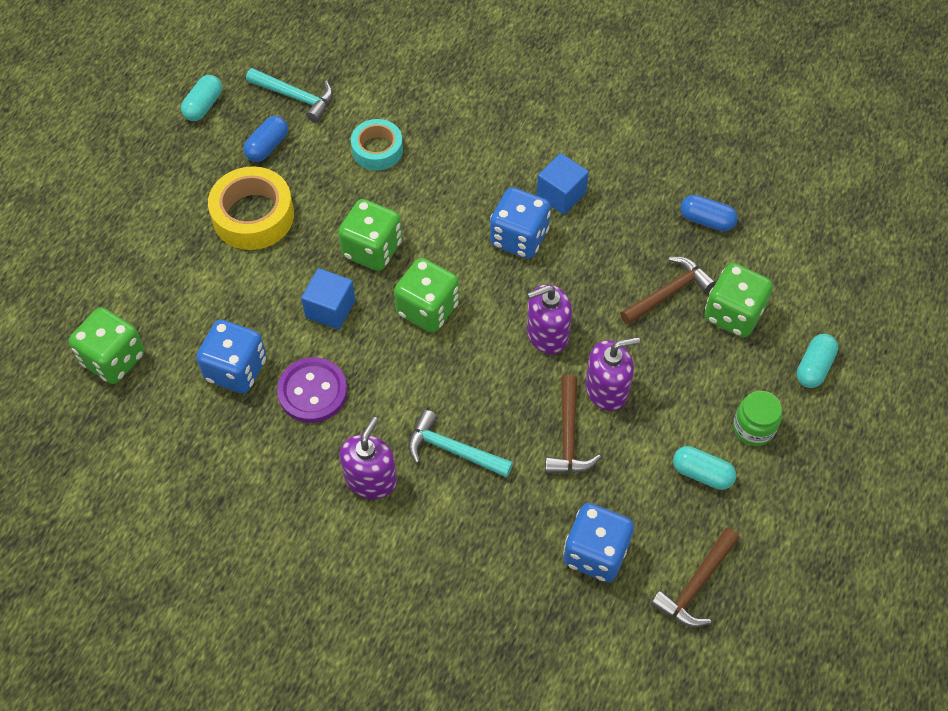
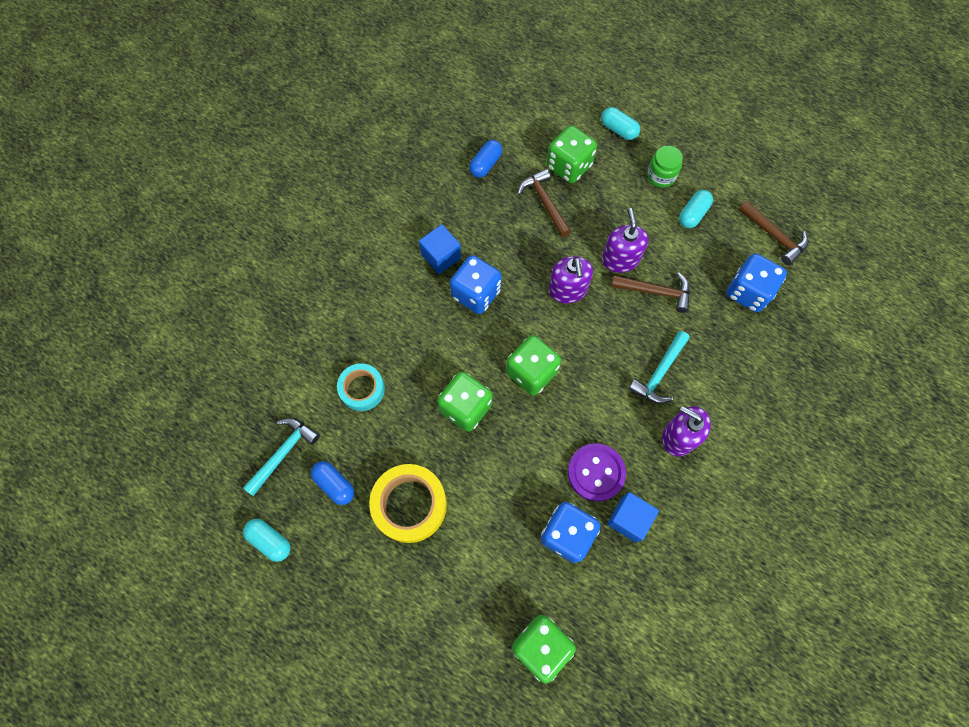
camera: 80 degrees left, 10 degrees up
(330, 309) = (519, 449): blue cube -> blue cube (629, 519)

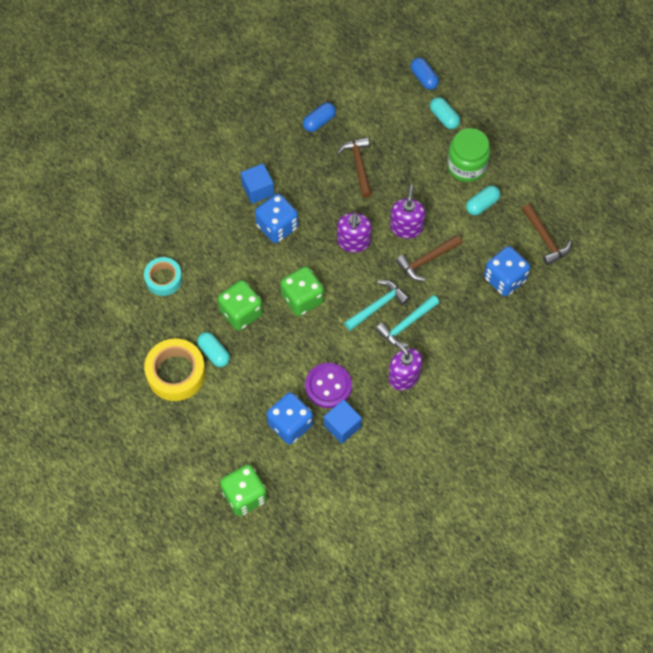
camera: 15 degrees right, 5 degrees down
(270, 541) = (63, 372): turquoise capsule -> turquoise capsule (214, 353)
(283, 453) = (90, 311): turquoise hammer -> turquoise hammer (377, 306)
(335, 484) = (123, 344): blue capsule -> blue capsule (424, 78)
(569, 166) = (390, 139): green dice -> none
(655, 292) = (427, 260): brown hammer -> brown hammer turned 120 degrees clockwise
(661, 176) = (466, 166): green jar -> green jar, size x1.53

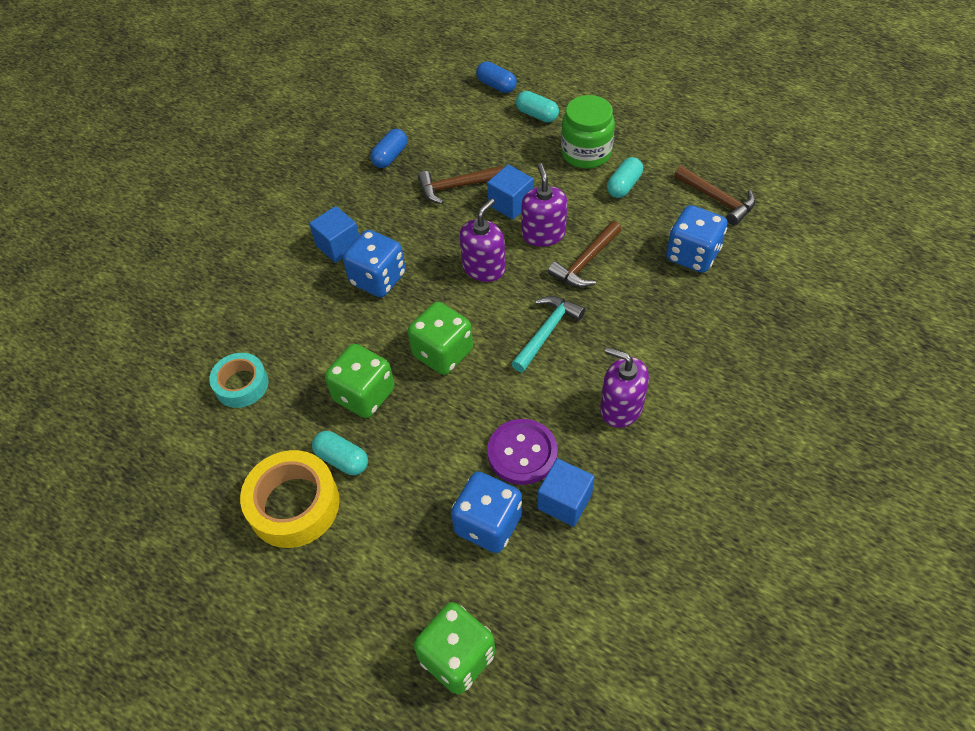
camera: 15 degrees left, 10 degrees down
(353, 241) = (484, 268): purple soap dispenser -> purple soap dispenser turned 135 degrees counterclockwise
(358, 165) = (456, 187): brown hammer -> brown hammer turned 75 degrees counterclockwise
(393, 193) = (510, 204): none -> blue cube
(406, 324) = (594, 343): turquoise hammer -> none

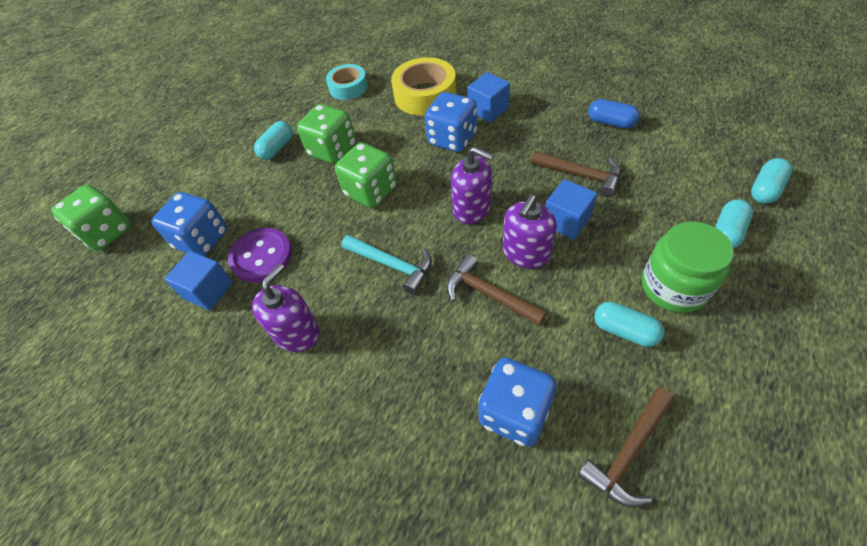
camera: 90 degrees right, 0 degrees up
(294, 505) = (246, 131): yellow tape -> yellow tape (425, 95)
(456, 187) = (581, 175): brown hammer -> brown hammer turned 135 degrees clockwise
(496, 85) = (765, 189): blue capsule -> turquoise capsule
(543, 234) = (526, 253): purple soap dispenser -> purple soap dispenser turned 135 degrees clockwise

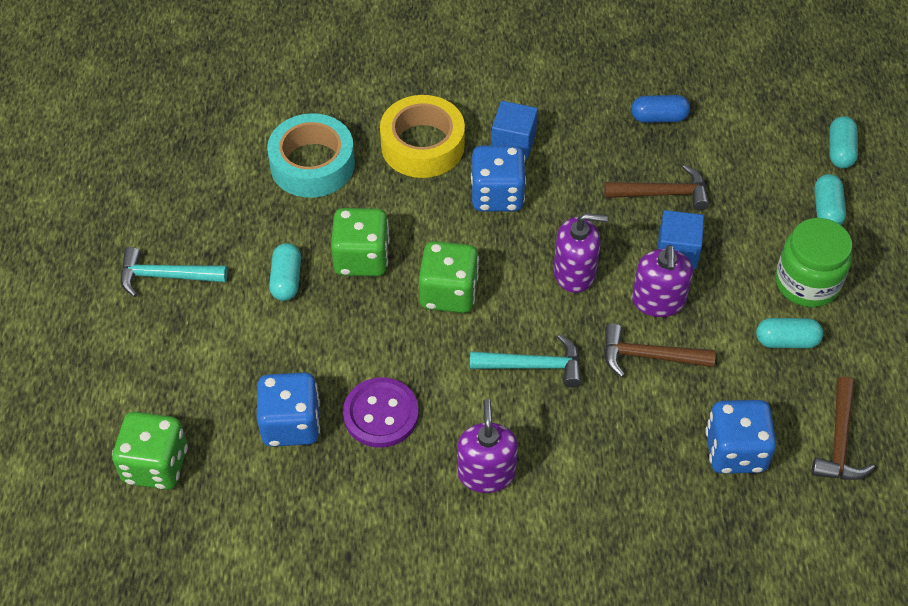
camera: 35 degrees left, 0 degrees up
(208, 290) = (351, 474): blue cube -> none
(214, 124) = (166, 276): none -> turquoise hammer
(348, 87) = (312, 164): turquoise tape -> turquoise tape, size x1.55

